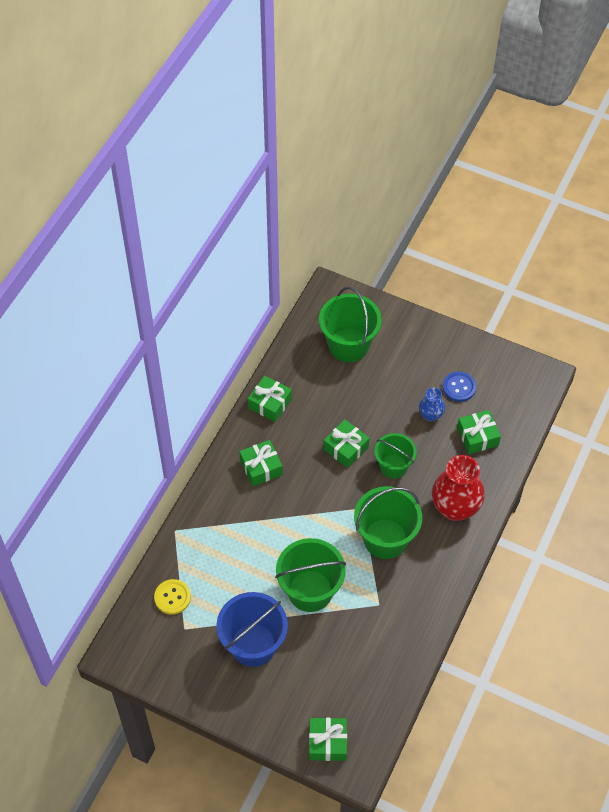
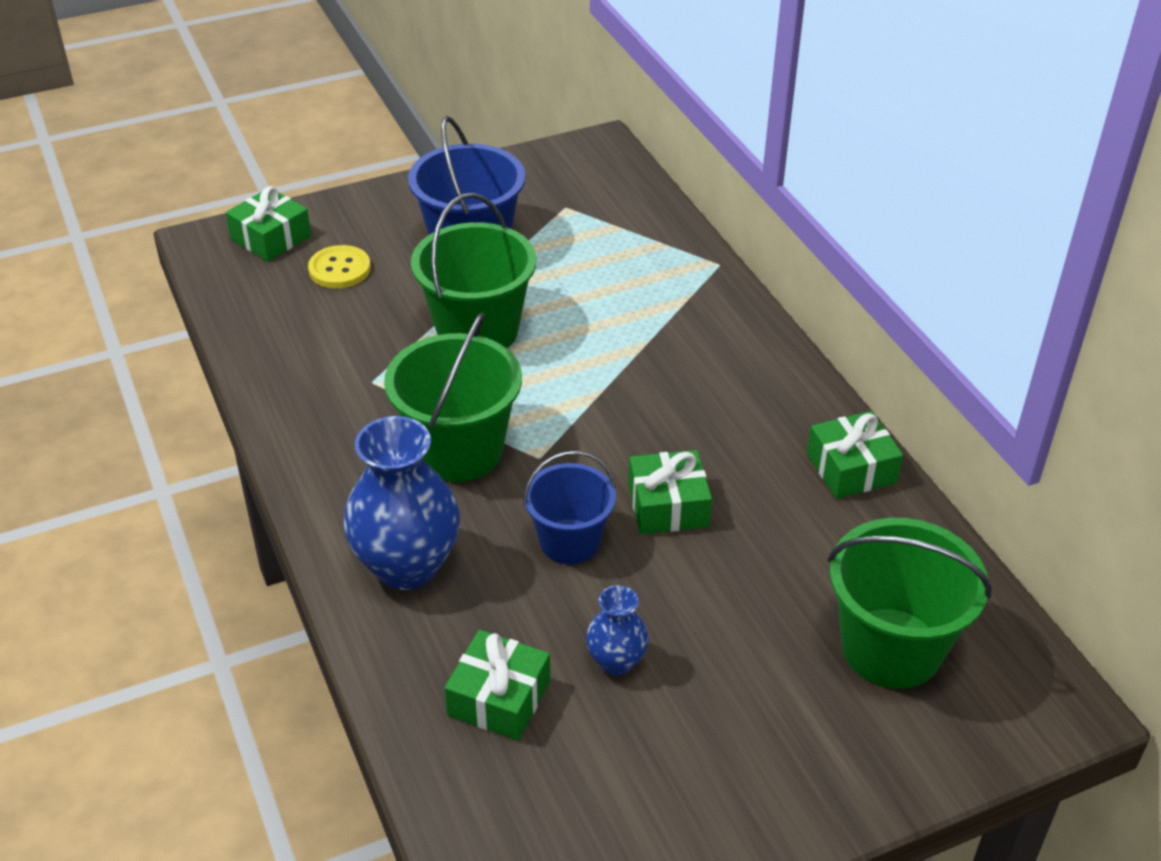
camera: 130 degrees right, 15 degrees down
(172, 597) = (620, 217): yellow button -> yellow button (339, 269)
(261, 467) = (734, 393): green gift -> none
(393, 466) = (569, 541): green bucket -> blue bucket
(455, 508) = (407, 566): red vase -> blue vase
(459, 387) = (632, 751): blue button -> none

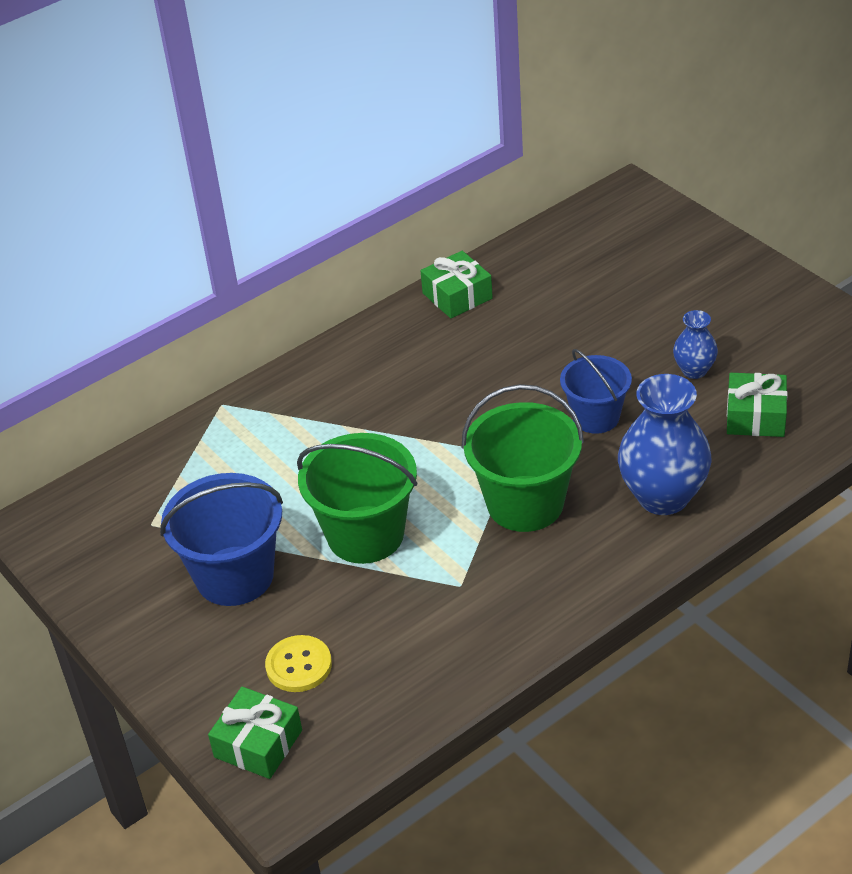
camera: 100 degrees left, 0 degrees up
(668, 505) = (535, 376): green gift -> none
(891, 648) = (618, 258): green bucket -> none

